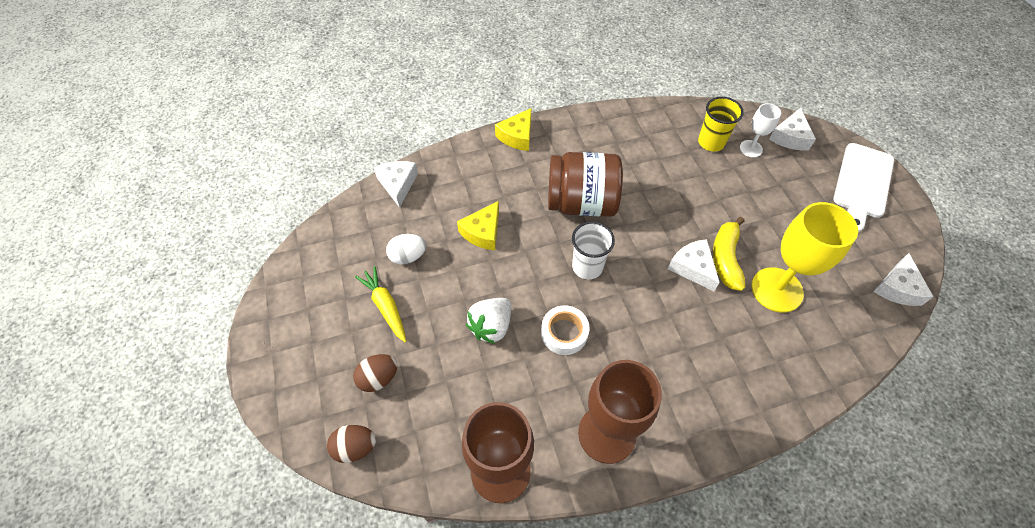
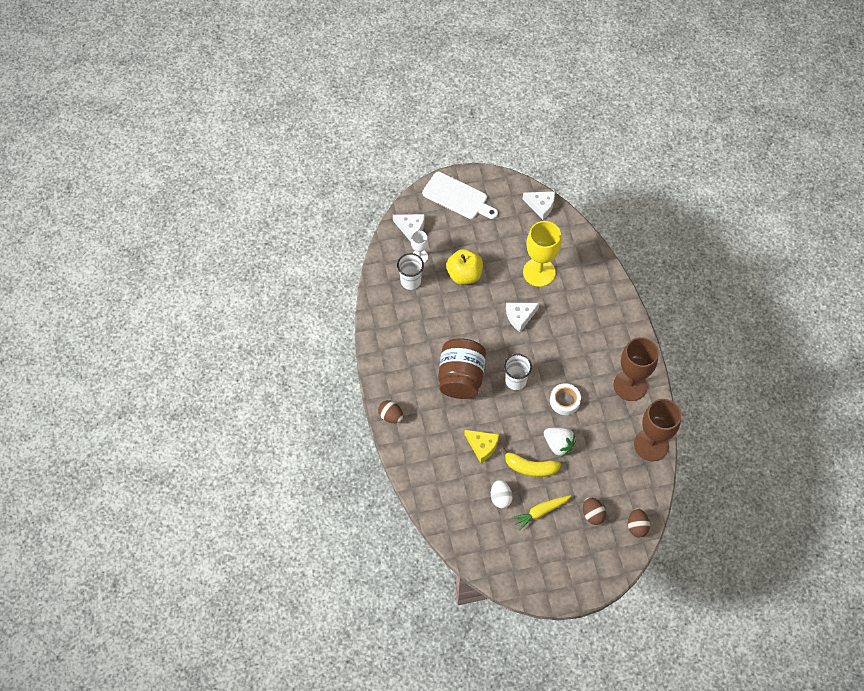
camera: 85 degrees left, 5 degrees up
(398, 184) = (433, 506): white cheese -> none
(517, 136) = (391, 416): yellow cheese -> brown egg
(711, 142) = (410, 281): yellow cup -> white cup
(725, 258) = (514, 295): yellow banana -> yellow banana (530, 467)
(740, 198) = (464, 274): none -> yellow apple

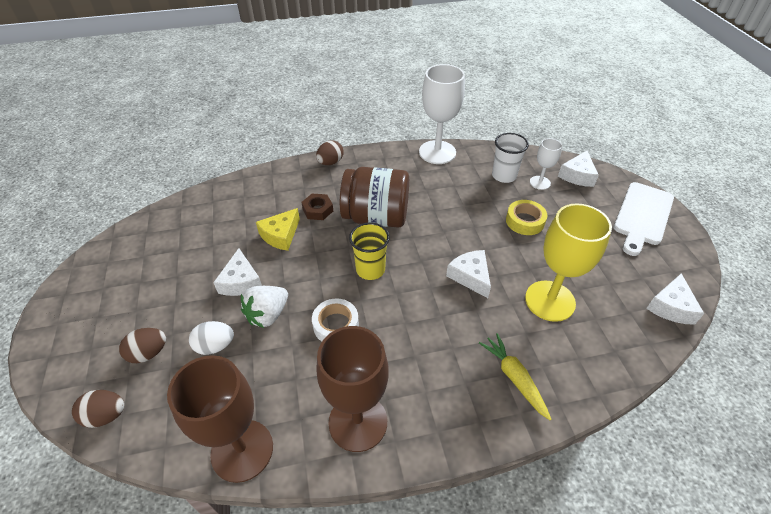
camera: 90 degrees right, 15 degrees down
(377, 329) = (437, 152): none -> white goblet
(453, 421) = (317, 210): none -> brown nut
(464, 274) = (525, 221): yellow apple -> yellow tape
(500, 498) = (207, 251): white egg -> white egg (215, 346)
(515, 381) = (370, 269): white cup -> yellow cup
(530, 467) = (241, 281): yellow banana -> white cheese
(540, 512) = (174, 291): yellow carrot -> yellow carrot (514, 377)

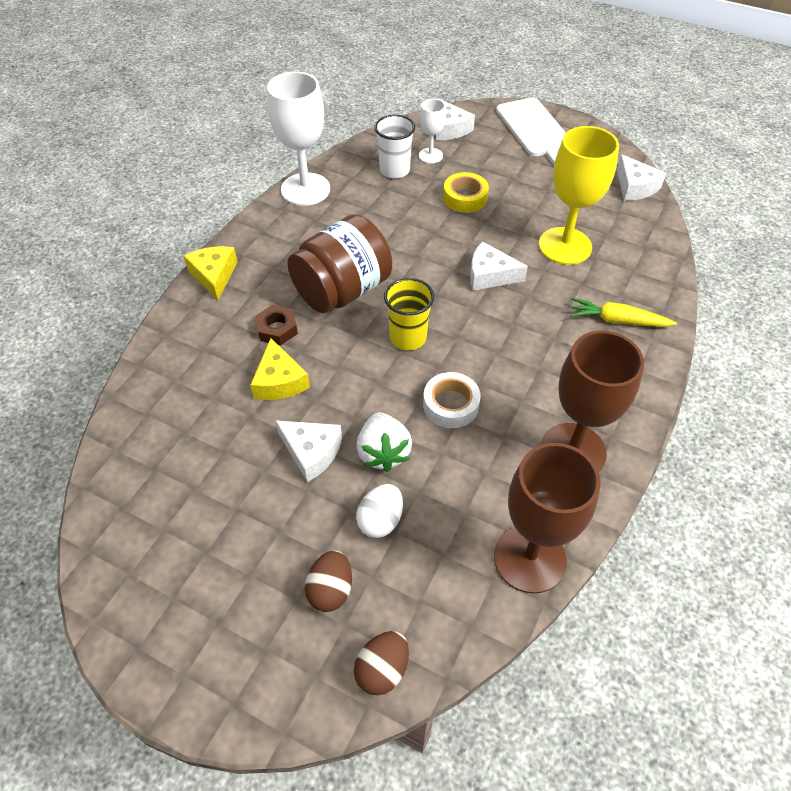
camera: 50 degrees left, 5 degrees up
(330, 162) = (214, 275): brown egg -> yellow cheese

